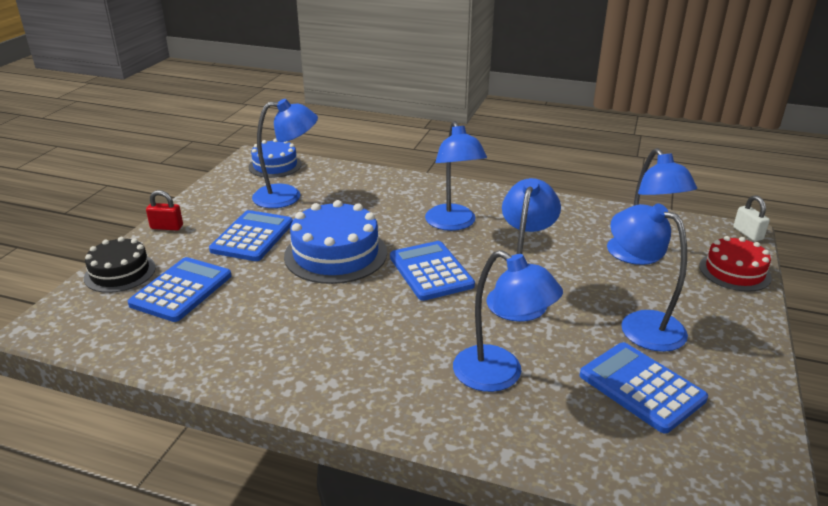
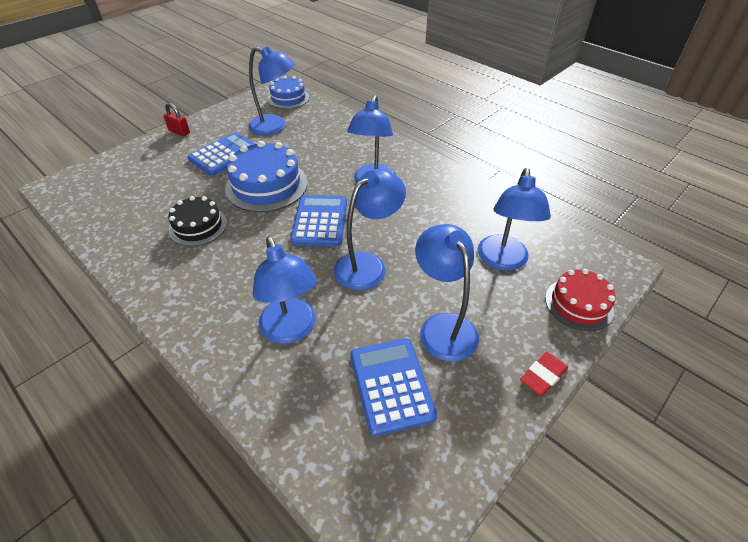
camera: 25 degrees right, 15 degrees up
(120, 272) = (124, 160): black cake -> black cake (198, 226)
(181, 290) = (148, 184): blue calculator -> none
(747, 233) = (629, 269): white padlock -> none
(758, 335) = (543, 376): none -> red eraser

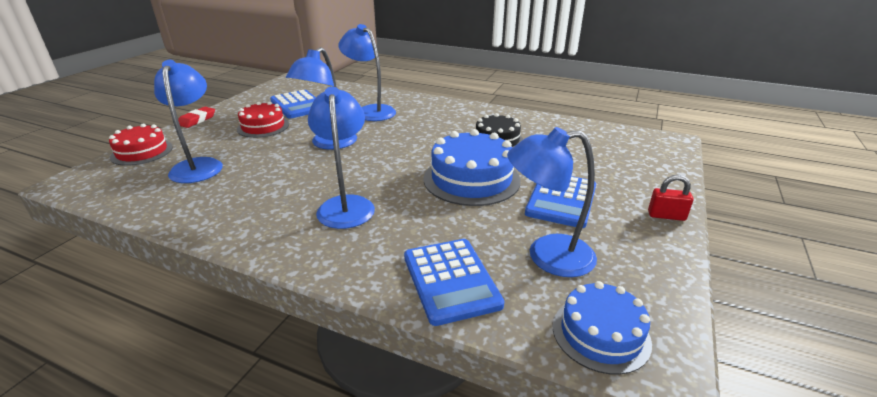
camera: 160 degrees right, 15 degrees down
(320, 221) = (388, 162): blue calculator -> blue calculator (451, 280)
(443, 326) = (263, 127): blue lamp -> red cake

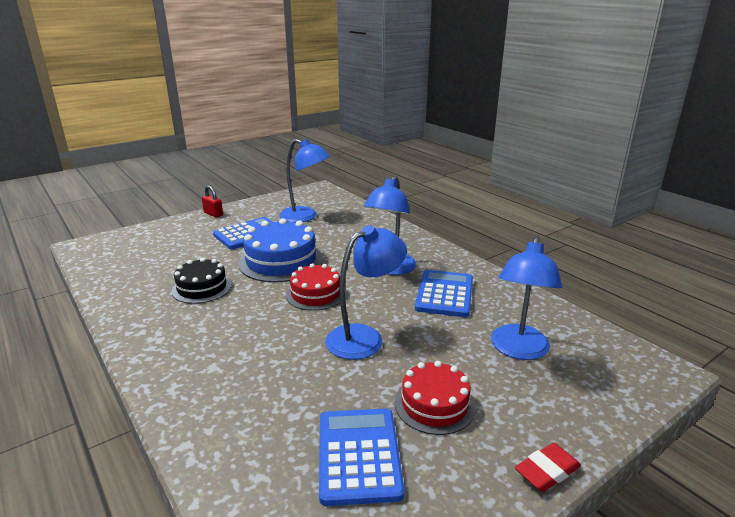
camera: 150 degrees left, 5 degrees down
(142, 152) = (605, 402): red cake -> red cake (315, 294)
(370, 111) = (263, 387): blue lamp -> none
(451, 280) = (363, 221): blue calculator -> blue calculator (444, 294)
(600, 334) = (325, 196): blue cake -> none

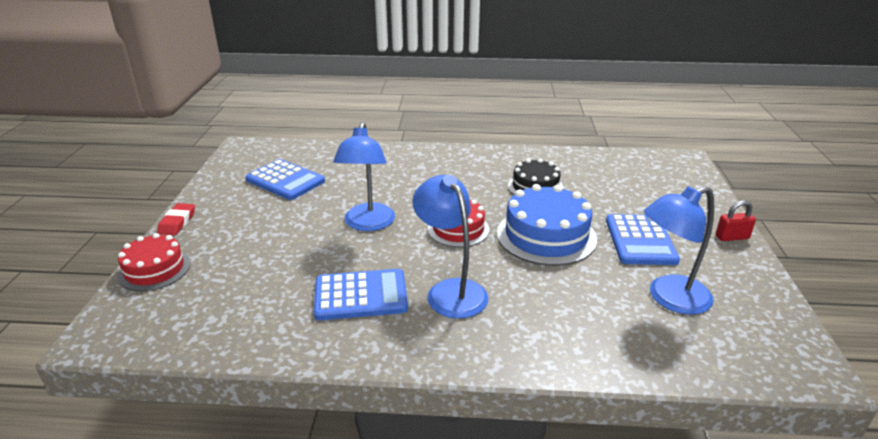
camera: 130 degrees right, 5 degrees up
(434, 404) = (270, 216): red cake -> red cake (154, 269)
(444, 294) = (361, 295): blue calculator -> blue calculator turned 60 degrees counterclockwise
(518, 350) = (242, 281): blue lamp -> none

